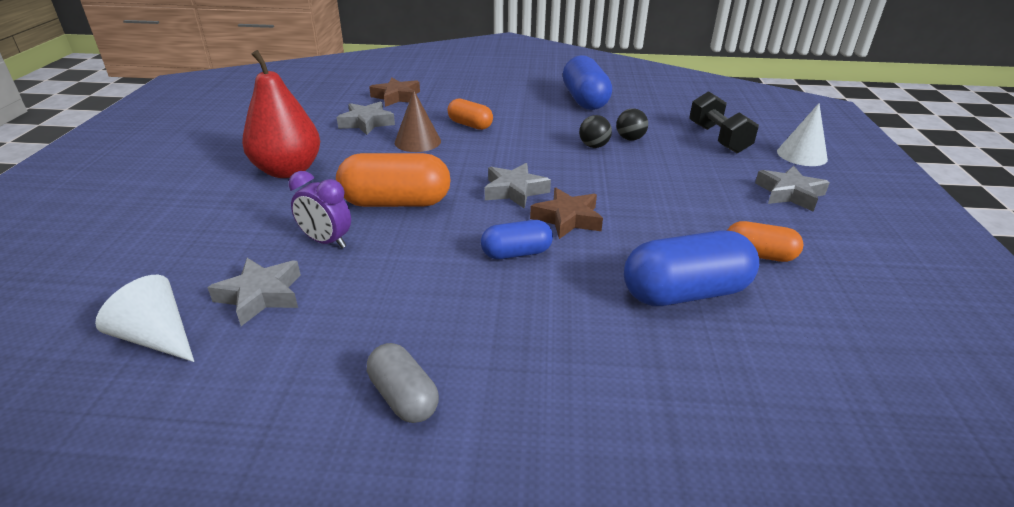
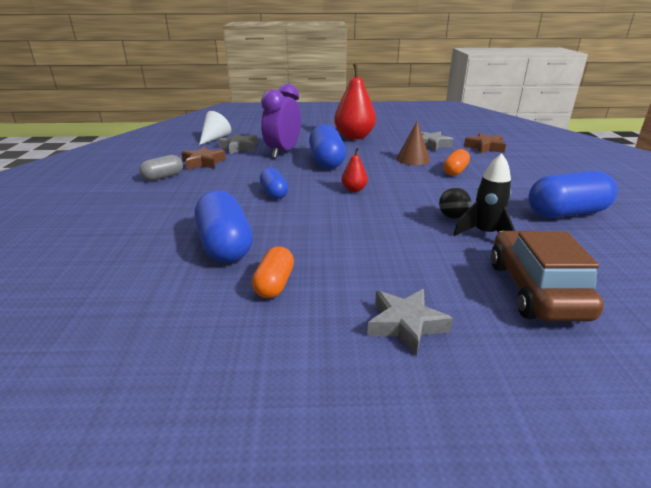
camera: 85 degrees right, 5 degrees down
(326, 241) = (283, 152): purple clock -> purple clock, size x1.63
(396, 202) = (327, 161): orange capsule -> blue capsule
(514, 191) = (354, 189): grey star -> red pear
(567, 219) = (319, 207): brown star -> brown star (203, 162)
(630, 139) = (485, 234): black ball -> black rocket
(718, 138) = (535, 289): black dumbbell -> brown car
(802, 155) = (538, 359): white cone -> none

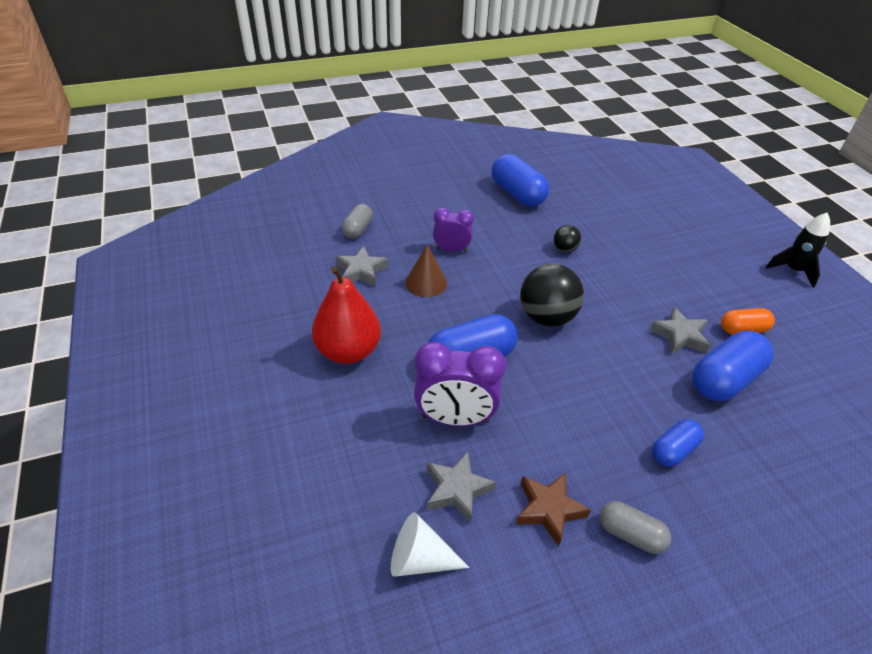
camera: 110 degrees left, 15 degrees up
(274, 193) = (598, 381): blue capsule -> blue capsule (673, 450)
(354, 189) = (546, 317): red pear -> black ball
(406, 325) = (724, 263): grey star -> grey star (680, 336)
(455, 171) = (451, 250): orange capsule -> purple clock
(485, 147) = (358, 229): brown star -> grey capsule
(485, 234) = (584, 233): black rocket -> black rocket (793, 271)
(535, 289) = (643, 216): brown car -> none

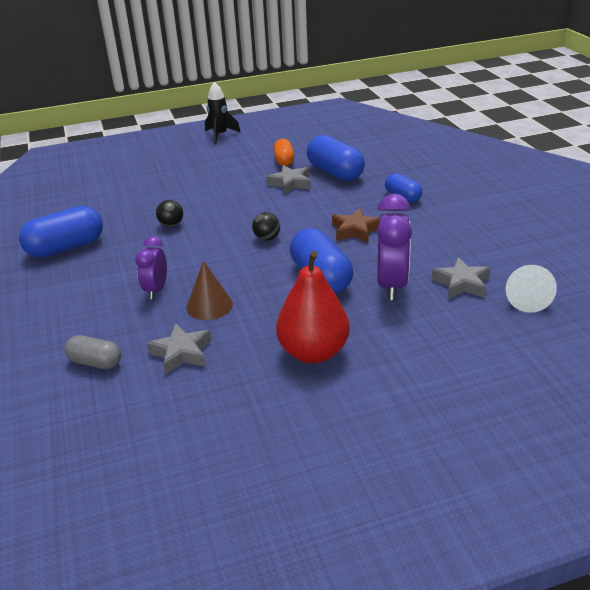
camera: 85 degrees left, 10 degrees down
(546, 317) = (267, 238): black ball -> black ball, size x0.50
(549, 509) = (466, 245): brown star -> brown star (355, 230)
(630, 534) = (474, 217): grey capsule -> none

